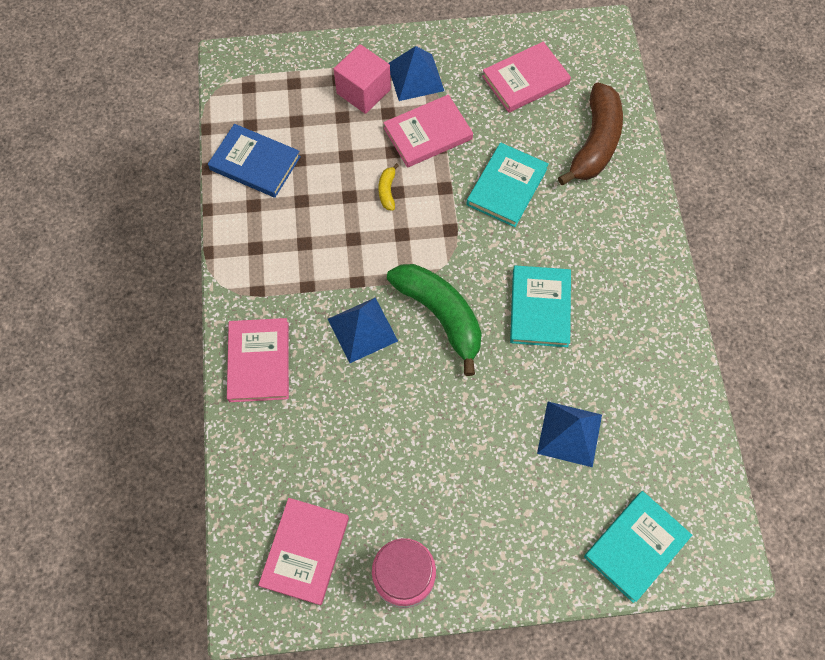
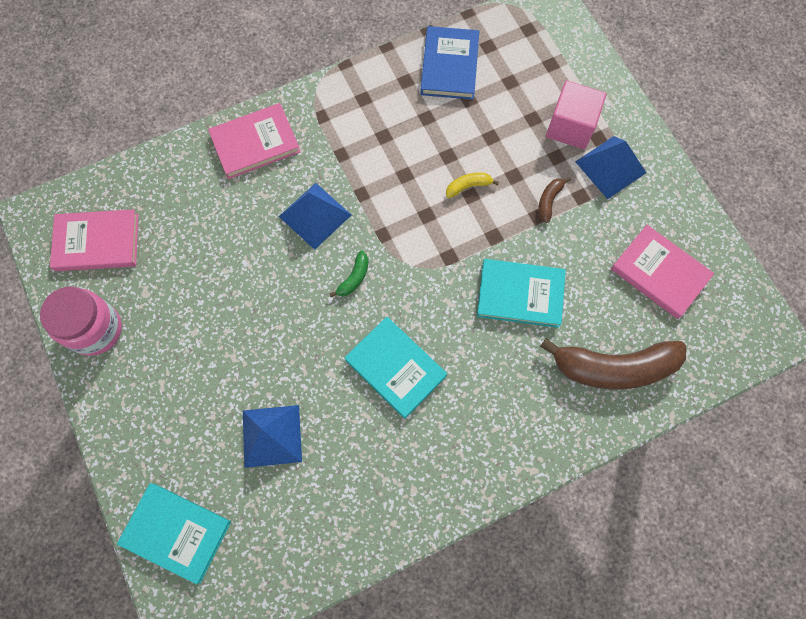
camera: 70 degrees right, 5 degrees up
(428, 133) = (549, 200): pink book -> brown banana
(440, 315) = (354, 278): green banana -> green banana, size x0.42
(540, 308) = (395, 368): turquoise book -> turquoise book turned 60 degrees clockwise

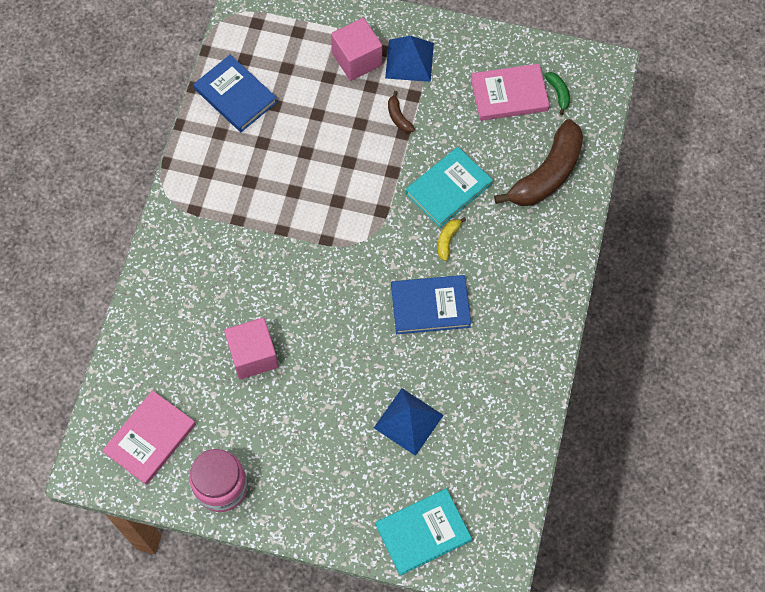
camera: 50 degrees left, 5 degrees down
(231, 261) = (253, 355): none -> pink cube
(255, 143) = (172, 271): pink book -> none
(315, 215) = (269, 273): blue pyramid -> none
(354, 278) = (341, 283): green banana -> green banana (558, 93)
(395, 368) = (430, 306): turquoise book -> blue book
(468, 186) = (341, 158): yellow banana -> yellow banana (447, 240)

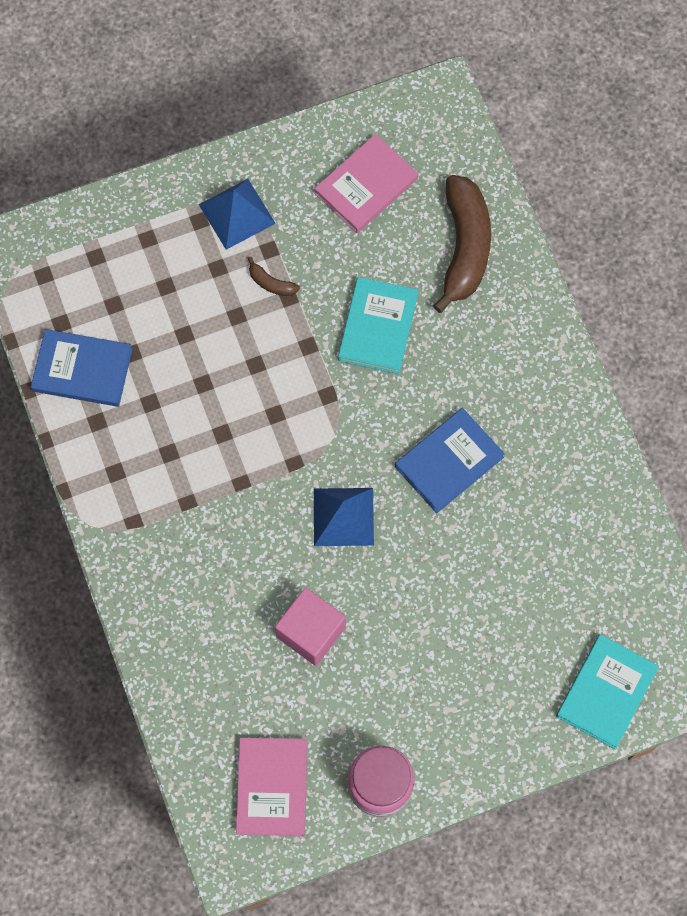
camera: 35 degrees left, 5 degrees up
(357, 59) = (181, 247): pink cube -> none
(408, 421) = (512, 593): blue pyramid -> blue pyramid (343, 516)
(447, 240) = (416, 382): yellow banana -> none
(558, 93) = (415, 153): green banana -> none

